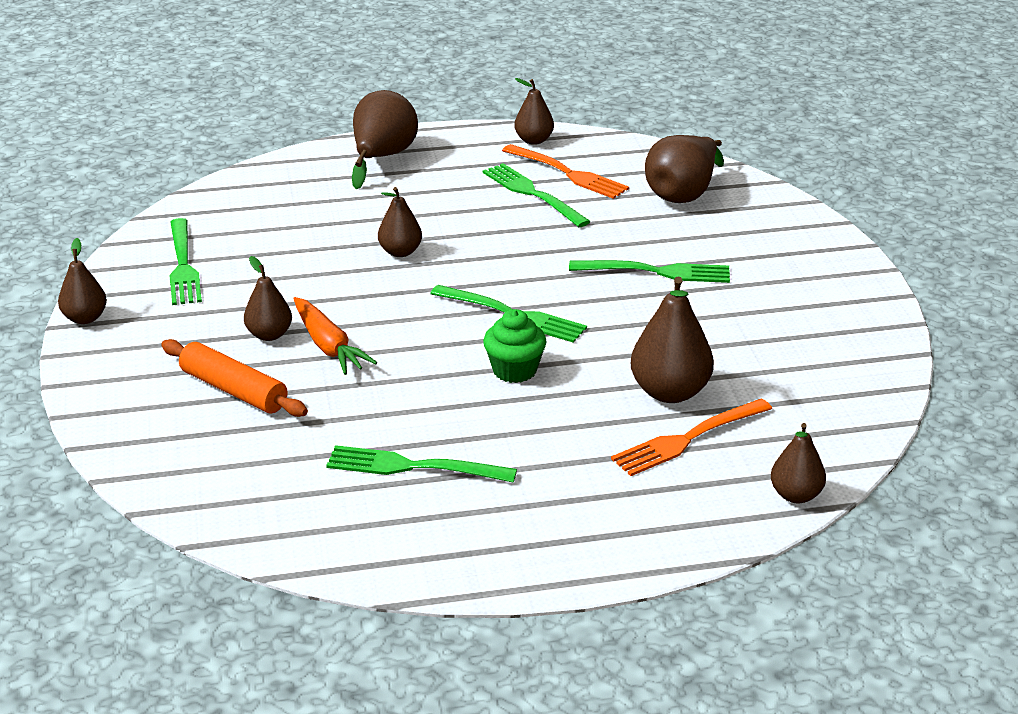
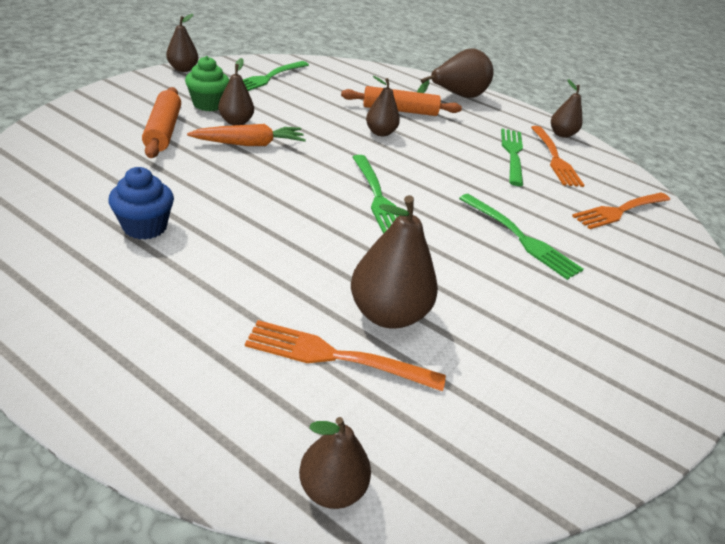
camera: 40 degrees right, 5 degrees up
(328, 346) = (250, 144): orange carrot -> orange carrot turned 120 degrees counterclockwise
(369, 214) = (400, 110): none -> orange rolling pin
(413, 467) = (145, 227): green fork -> blue cupcake
(514, 370) = (316, 224): green cupcake -> green cupcake (208, 105)
(683, 193) = (620, 211): brown pear -> orange fork

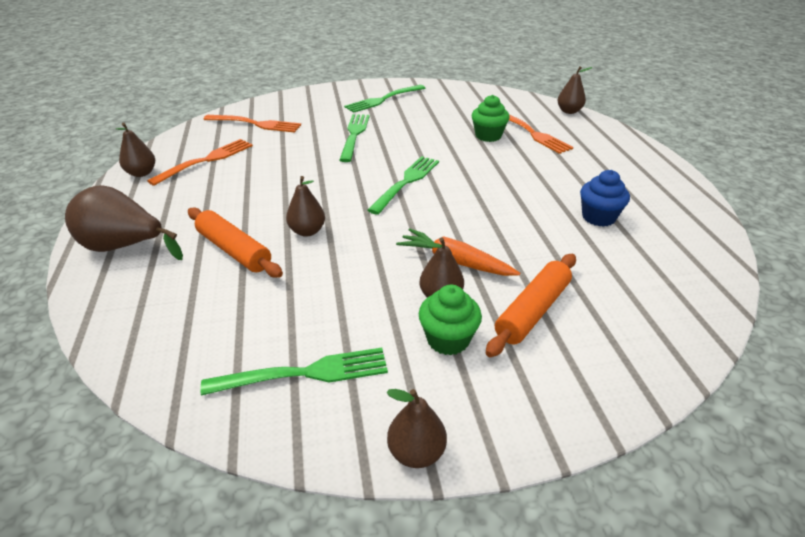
camera: 130 degrees left, 0 degrees up
(387, 314) = (488, 136): brown pear -> green cupcake
(512, 154) = (232, 174): green fork -> green fork (383, 99)

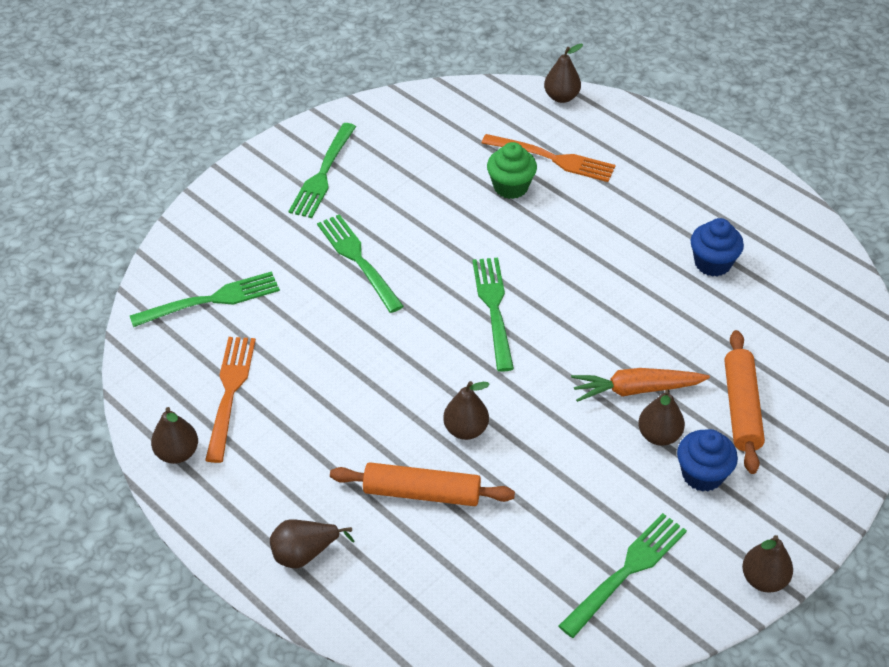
camera: 35 degrees left, 10 degrees up
(124, 247) = (304, 553): brown pear -> brown pear, size x0.61
(255, 124) = (211, 300): orange fork -> green fork
(448, 339) = (702, 475): green cupcake -> blue cupcake

